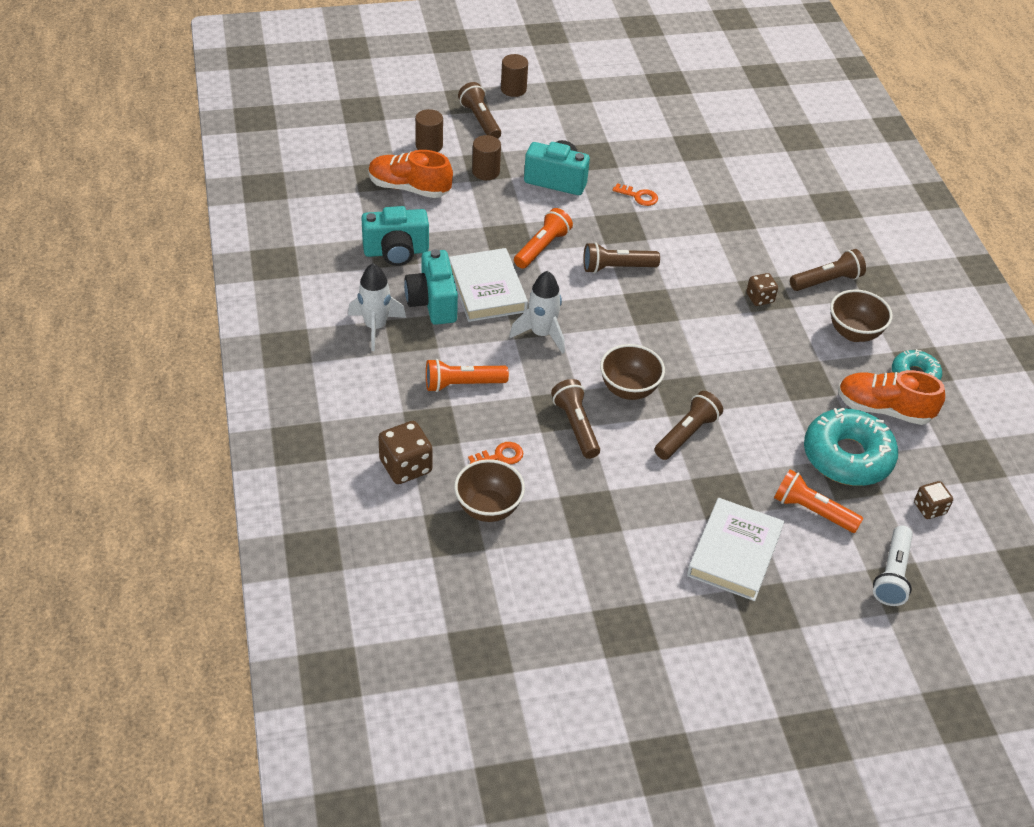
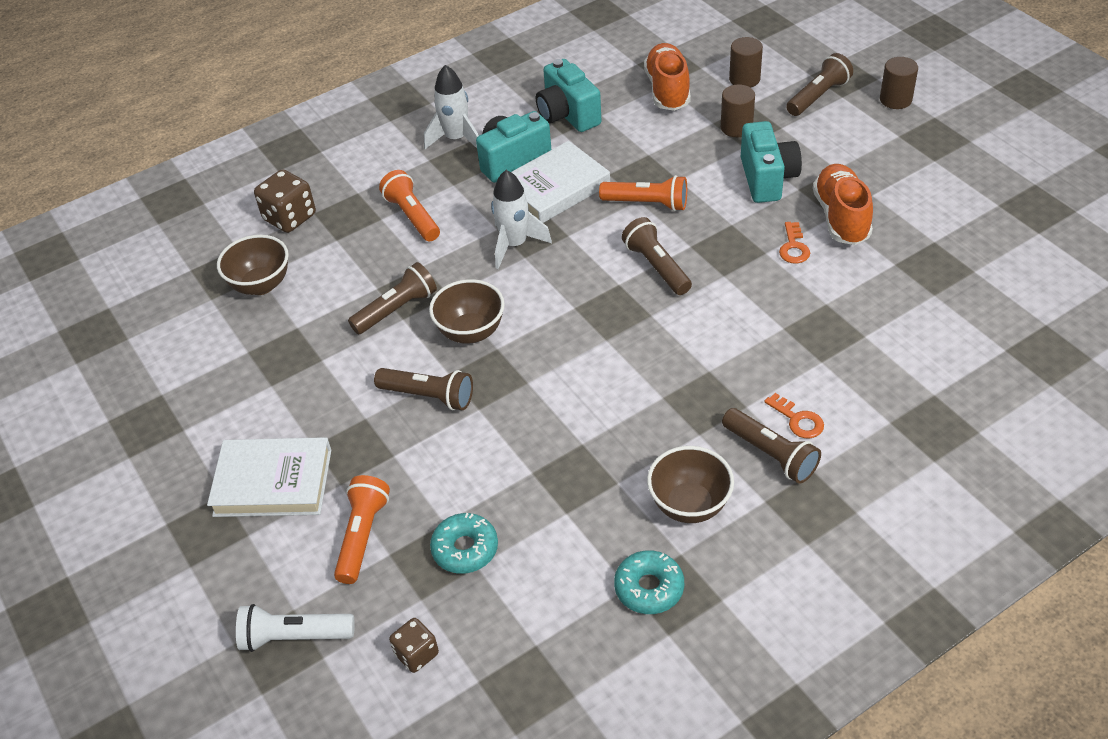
camera: 75 degrees right, 0 degrees up
(500, 456) = (331, 271): orange key -> orange key (798, 420)
(760, 298) = (691, 398): brown dice -> none
(847, 456) = (465, 549): turquoise donut -> turquoise donut, size x0.57
(883, 409) = (567, 568): orange shoe -> orange shoe (841, 217)

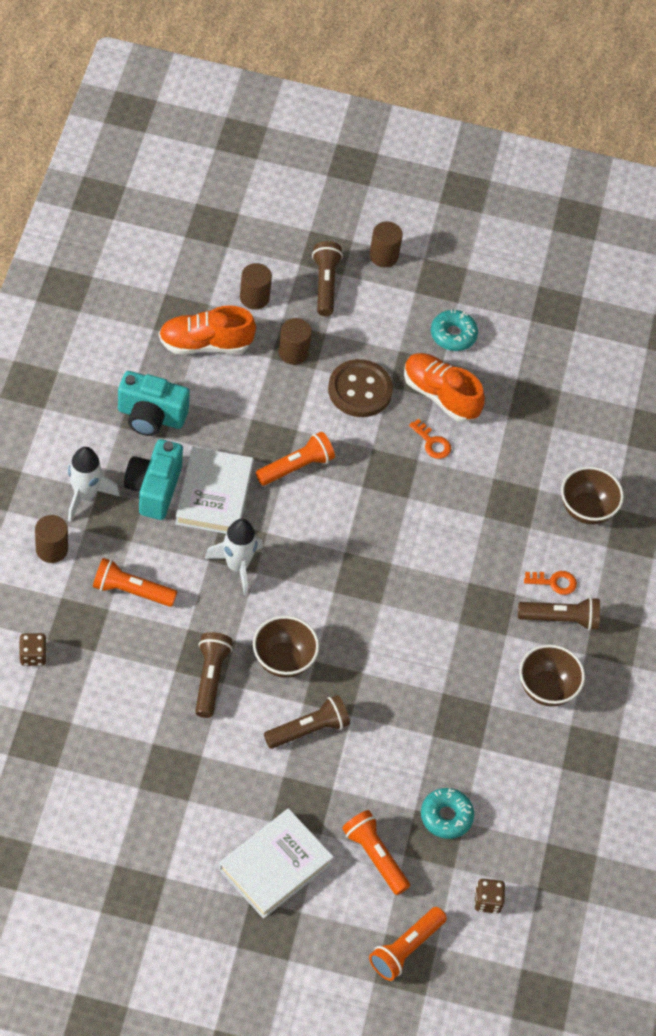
camera: 55 degrees left, 10 degrees up
(261, 285) = (82, 728): brown bowl -> brown bowl (586, 509)
(290, 217) = (33, 656): brown dice -> brown dice, size x0.62
(294, 637) = (406, 948): white flashlight -> orange flashlight
(389, 159) = (51, 549): none -> brown cylinder
(649, 588) = (574, 760): turquoise donut -> turquoise donut (453, 335)
(657, 267) = (356, 519): brown flashlight -> none
(667, 90) = (205, 344): orange shoe -> orange shoe turned 45 degrees counterclockwise
(767, 179) = (360, 390): turquoise camera -> brown button

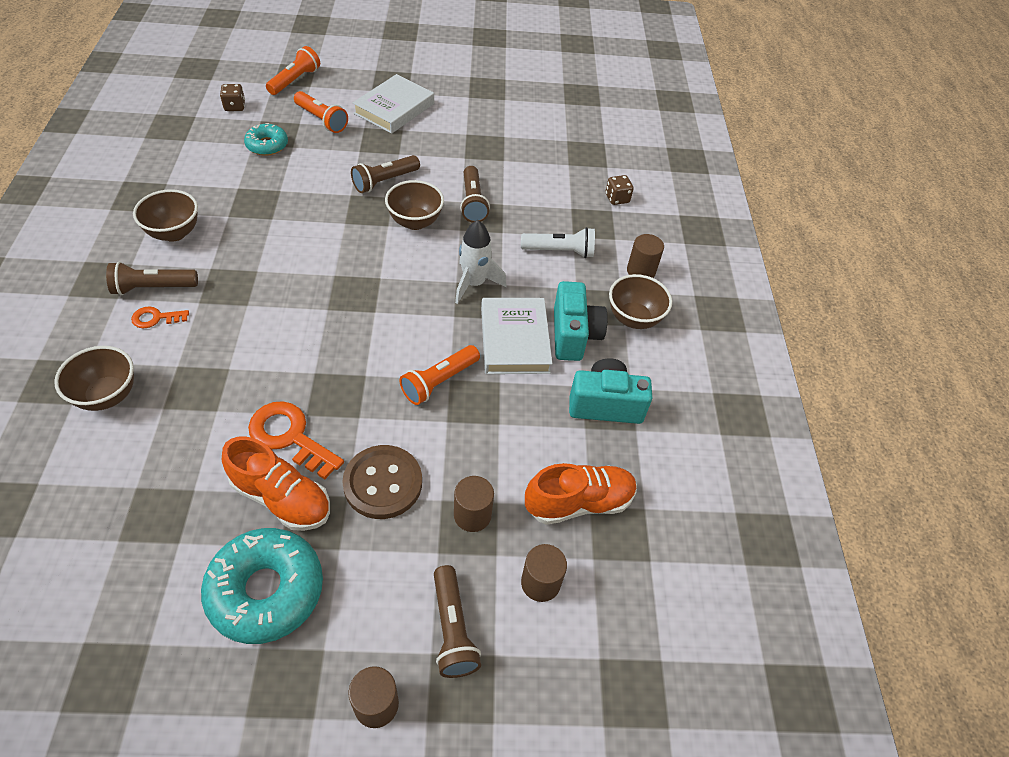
camera: 170 degrees right, 5 degrees down
(85, 495) = (633, 318): white rocket -> brown bowl
(131, 591) = (559, 251): orange flashlight -> white flashlight
(432, 443) = (290, 436): orange key -> orange key, size x1.83
(453, 335) = (266, 590): turquoise donut -> turquoise donut, size x1.77

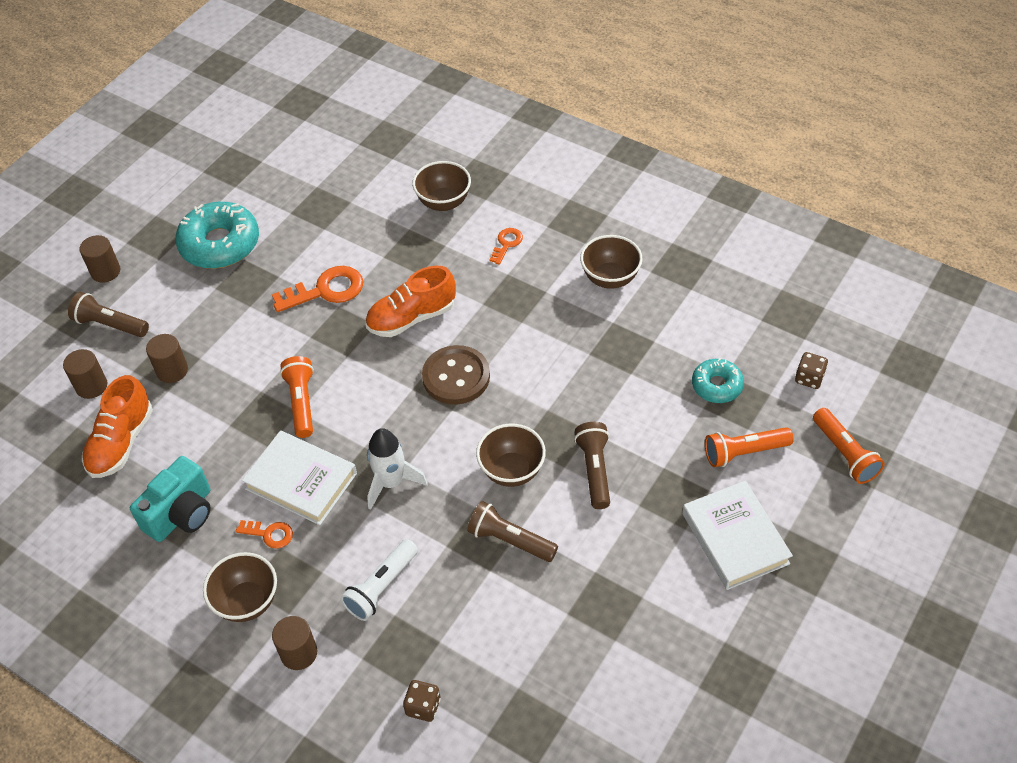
camera: 130 degrees right, 0 degrees up
(153, 288) = (544, 250): brown flashlight -> none
(282, 498) = (279, 271): orange shoe -> orange shoe (411, 318)
(383, 483) = (242, 329): brown button -> brown button (456, 377)
(574, 335) = (269, 534): turquoise camera -> orange key

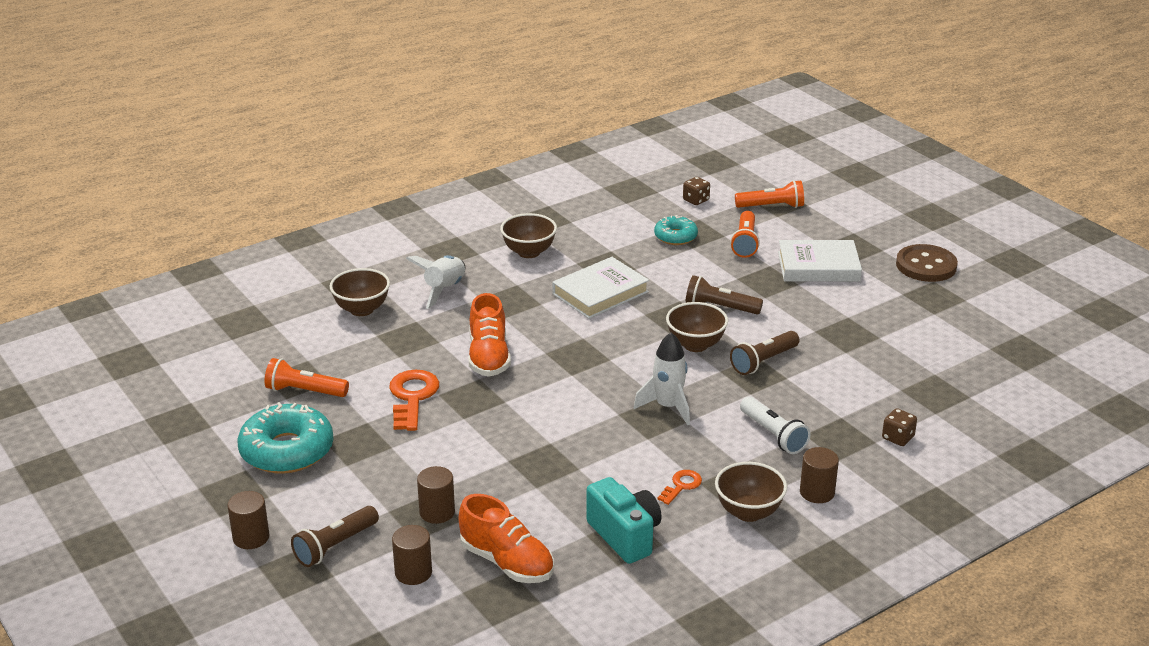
camera: 70 degrees left, 20 degrees down
(301, 403) = (541, 438): orange flashlight -> orange flashlight (305, 391)
(301, 481) = (633, 456): white book -> white book (600, 293)
(456, 377) = (576, 349): brown button -> brown button (926, 265)
(506, 244) = (444, 290): orange key -> white rocket

